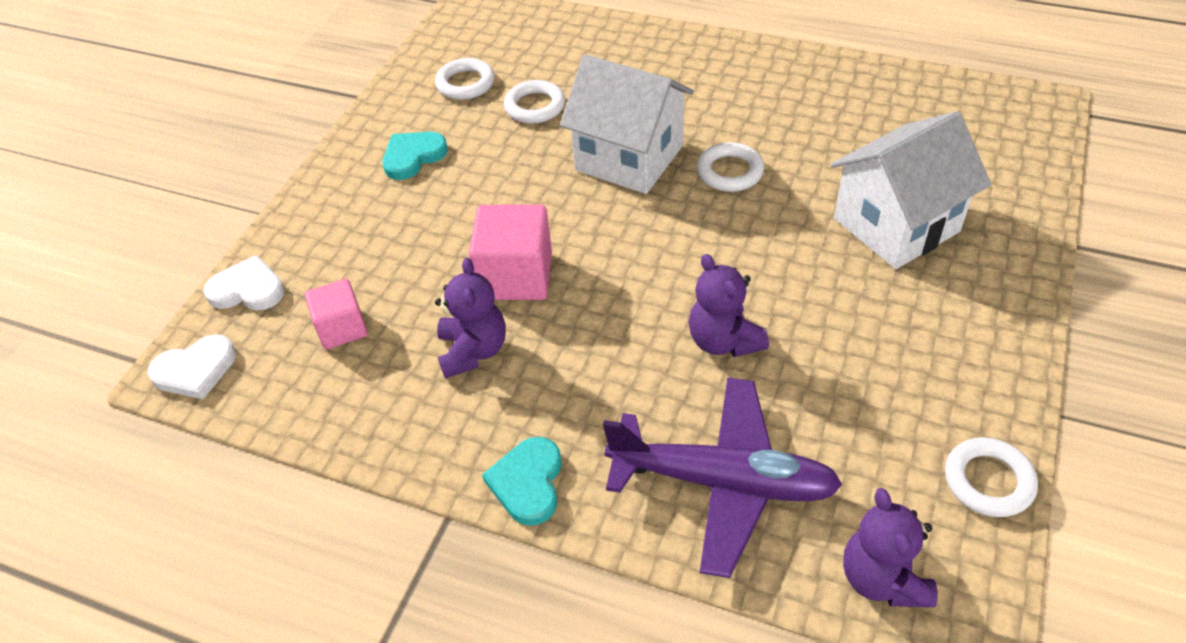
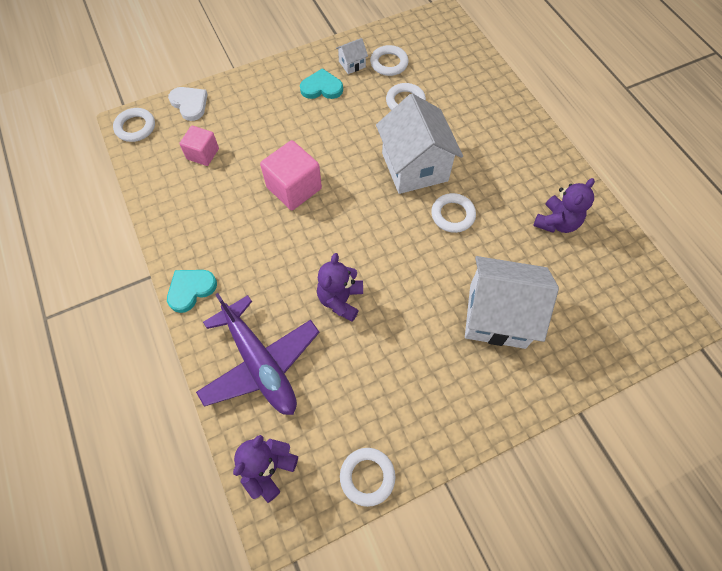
camera: 40 degrees right, 15 degrees up
(195, 370) = (135, 127): white heart -> white ring
(420, 111) = (352, 64): none -> white house
(473, 351) = (237, 210): purple teddy bear -> purple teddy bear (556, 222)

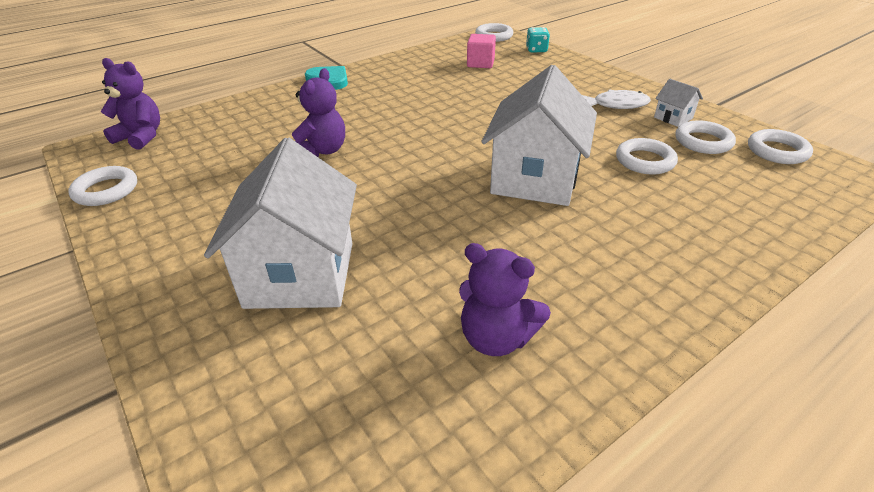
camera: 80 degrees right, 25 degrees down
(190, 104) = (536, 50): white heart -> turquoise dice
(260, 363) = (250, 119): purple plane -> none
(294, 188) = (461, 108): pink cube -> none
(321, 87) = (616, 105): turquoise heart -> white fish
(340, 299) = (322, 151): purple teddy bear -> purple teddy bear turned 105 degrees clockwise
(414, 167) = (535, 179): white house -> white house turned 45 degrees counterclockwise
(452, 215) = (467, 218): white ring -> white ring (777, 151)

